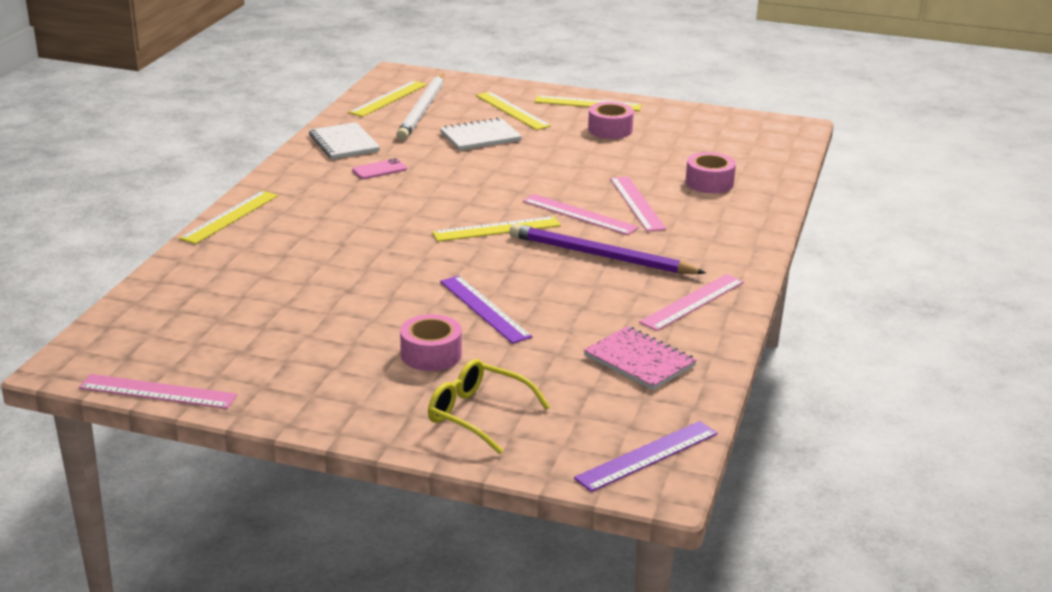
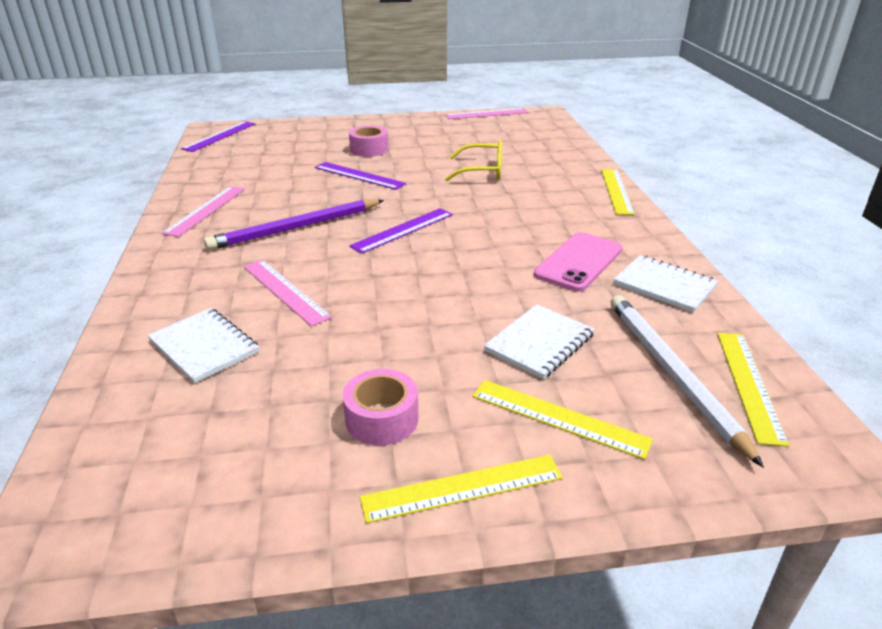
camera: 155 degrees right, 5 degrees up
(379, 170) = (579, 262): pink phone -> pink phone, size x1.84
(478, 415) = (319, 134): yellow glasses -> yellow glasses (482, 171)
(496, 229) = (403, 230): yellow ruler -> purple ruler
(579, 214) = (338, 263): pink ruler -> none
(600, 256) = (296, 228): purple pencil -> purple pencil turned 150 degrees clockwise
(639, 361) = (237, 170): pink notebook -> none
(709, 183) = (204, 346): pink tape -> white notebook

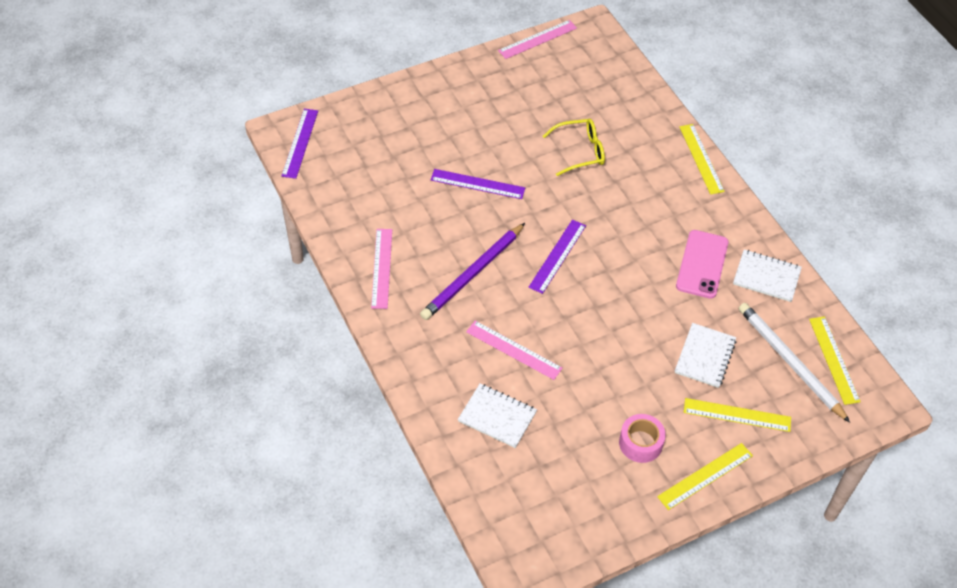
camera: 20 degrees left, 20 degrees up
(369, 149) = (461, 136): pink tape -> none

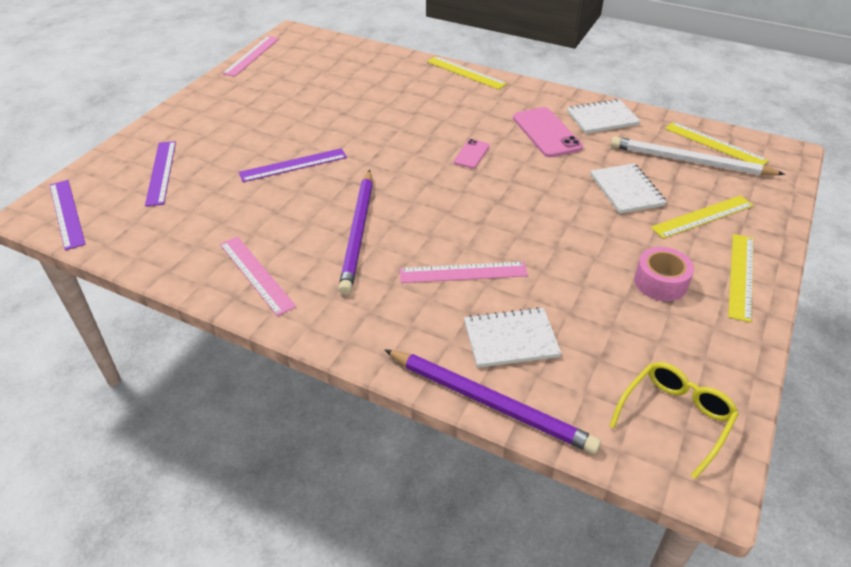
camera: 35 degrees left, 10 degrees down
(445, 447) = (490, 402): none -> purple pencil
(557, 256) = (423, 182): purple ruler -> purple ruler (161, 172)
(580, 151) = (364, 106): yellow glasses -> yellow glasses (675, 418)
(619, 251) = (471, 154): none -> pink phone

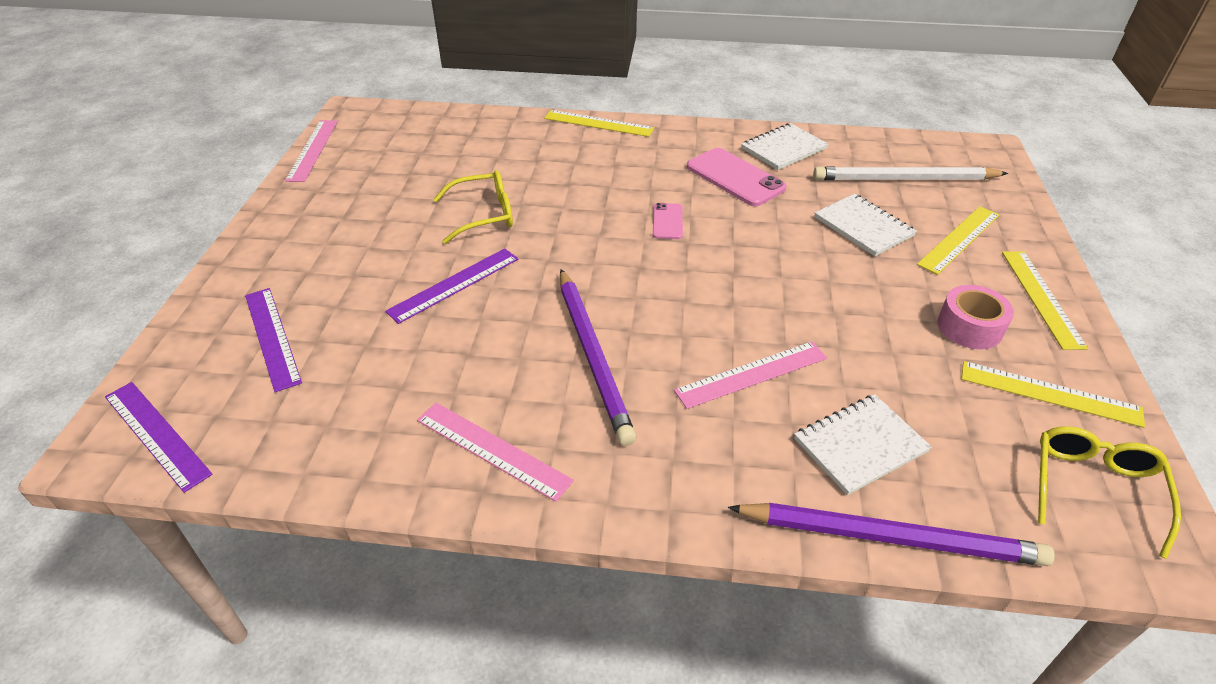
camera: 20 degrees left, 0 degrees up
(341, 122) = (484, 215): none -> yellow glasses
(715, 144) = (916, 154): yellow ruler -> yellow ruler (1049, 394)

